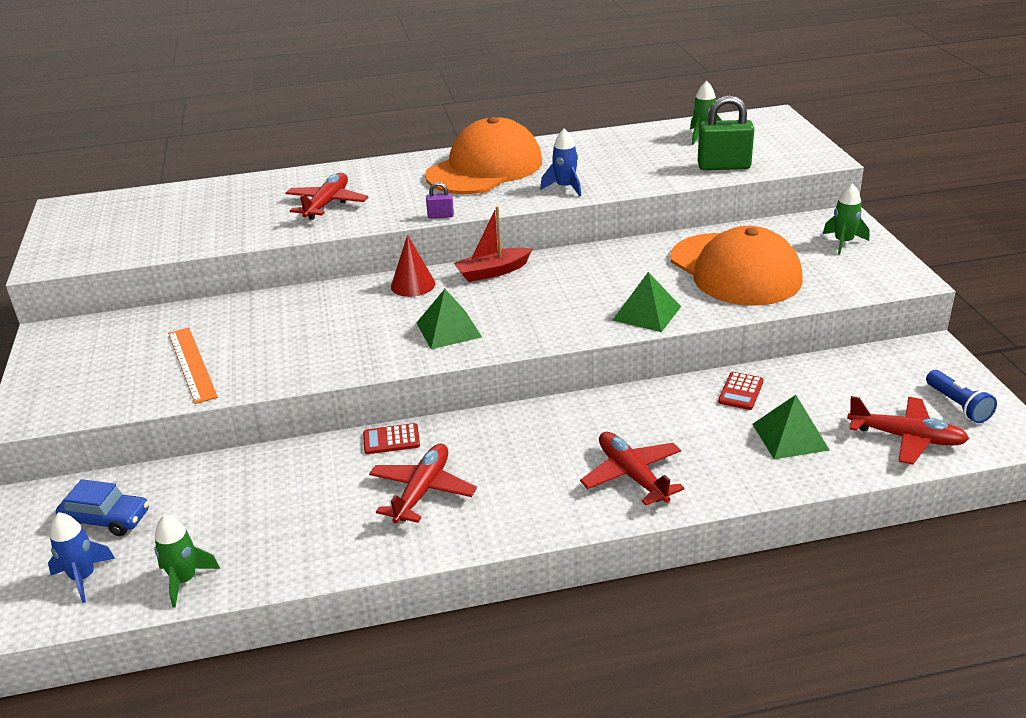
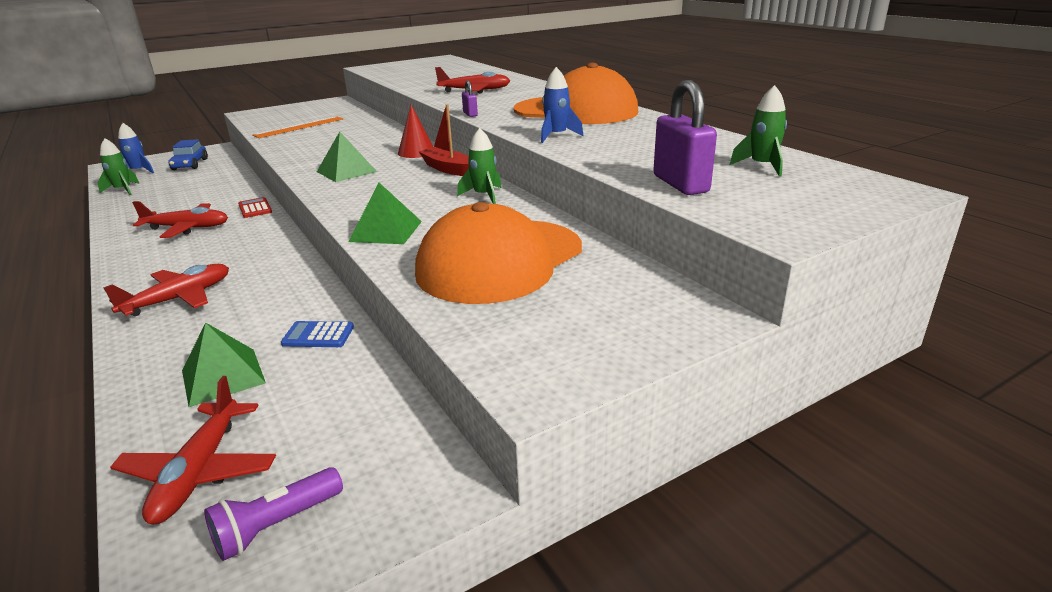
camera: 70 degrees right, 5 degrees down
(723, 166) = (680, 184): green padlock -> purple padlock
(741, 392) = (318, 335): red calculator -> blue calculator
(843, 242) = (625, 323): green rocket -> green rocket (484, 196)
(958, 405) = (276, 525): blue flashlight -> purple flashlight

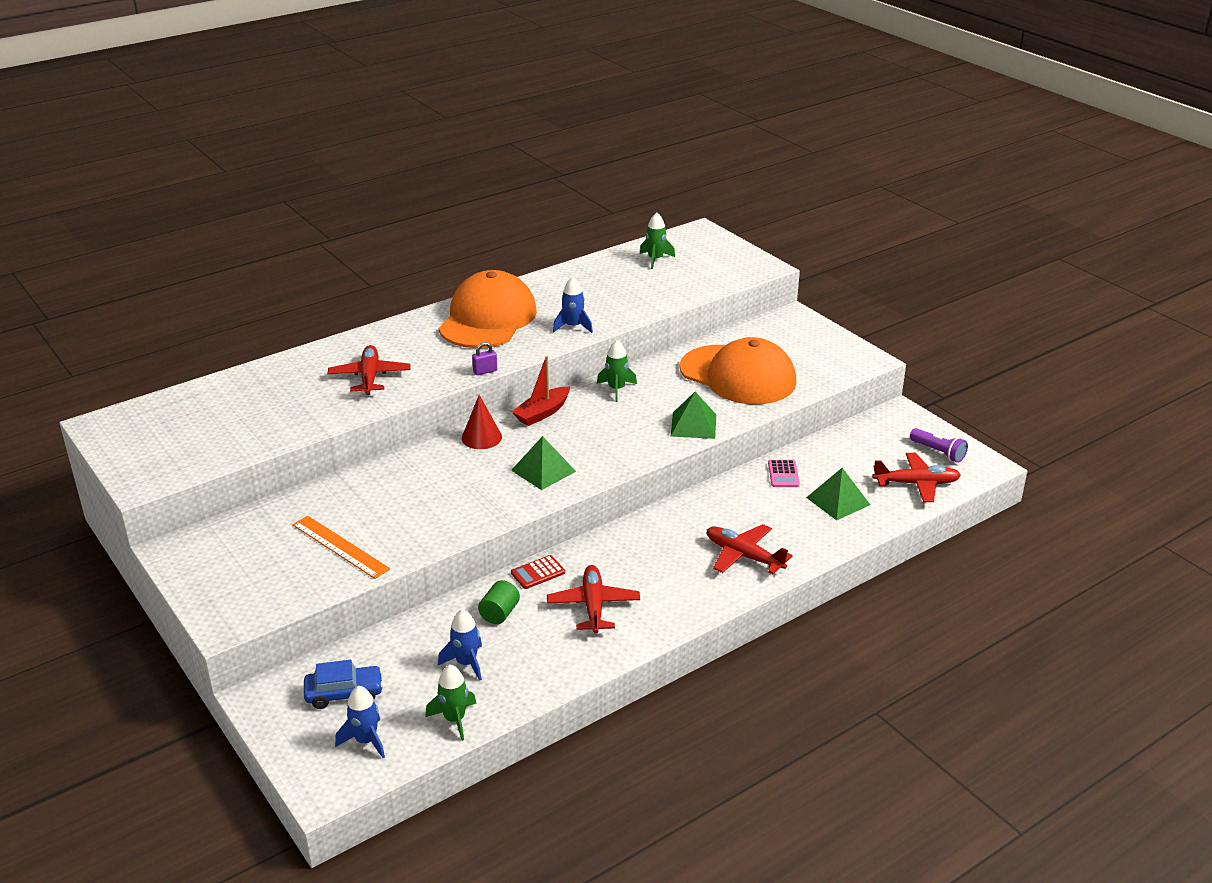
camera: 95 degrees left, 5 degrees up
(175, 191) = (466, 663): none -> blue rocket
(218, 198) = (499, 613): none -> green cylinder
(318, 335) = (783, 474): blue calculator -> pink calculator
(680, 184) = (691, 286): purple padlock -> none

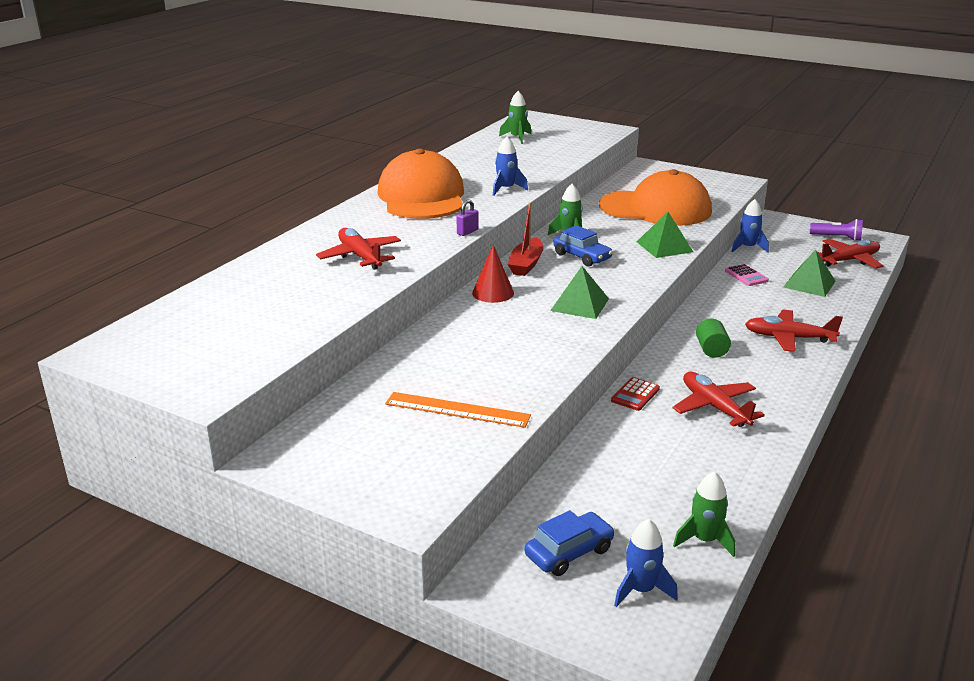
camera: 25 degrees left, 5 degrees down
(466, 663) = (658, 487): blue rocket -> blue rocket (748, 248)
(499, 613) = (639, 436): green cylinder -> green cylinder (711, 350)
(602, 417) = (582, 257): none -> blue car

